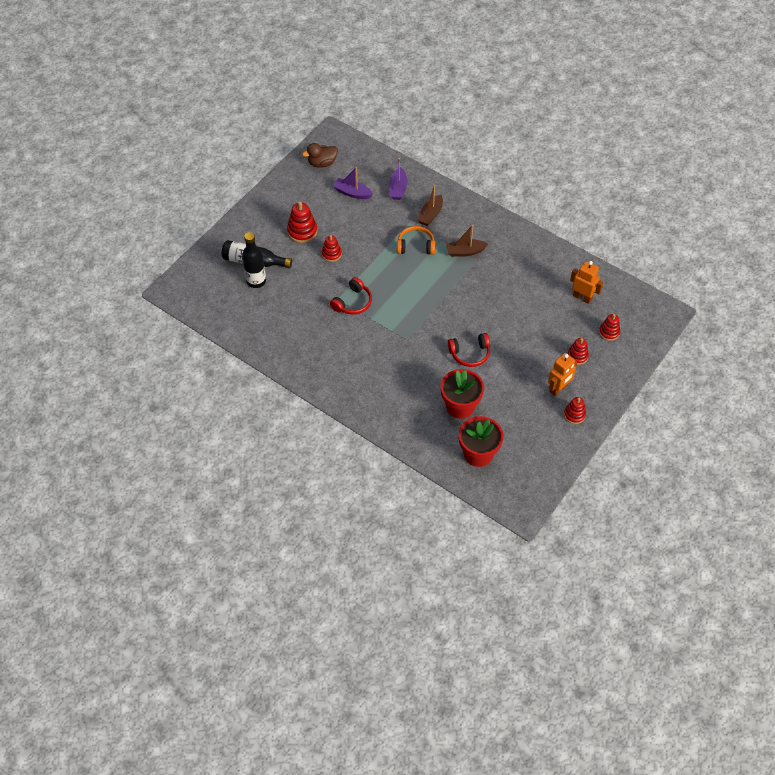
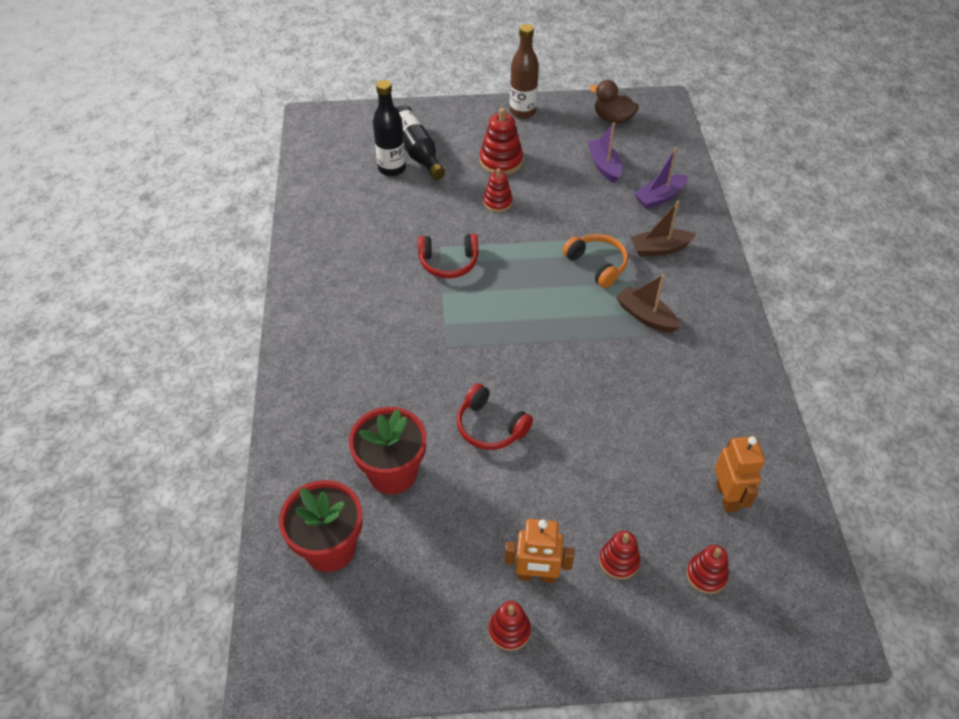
camera: 50 degrees right, 5 degrees down
(273, 195) = (522, 112): none -> brown bottle

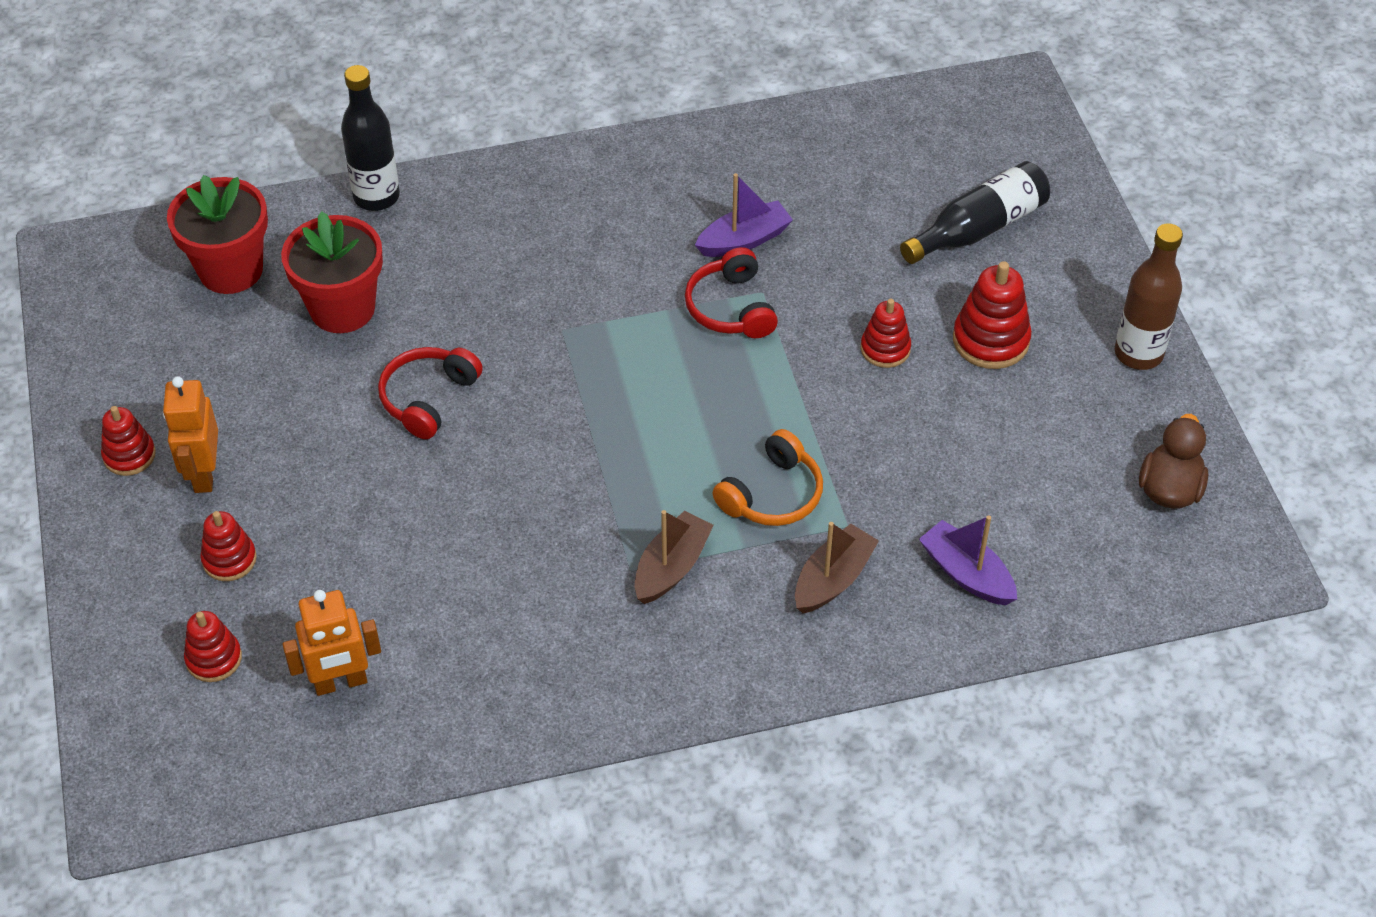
camera: 80 degrees right, 0 degrees up
(392, 168) = (925, 206): black bottle -> black bottle (376, 197)
(604, 166) = (1027, 486): purple boat -> purple boat (744, 240)
(659, 249) = (833, 579): brown boat -> brown boat turned 60 degrees clockwise

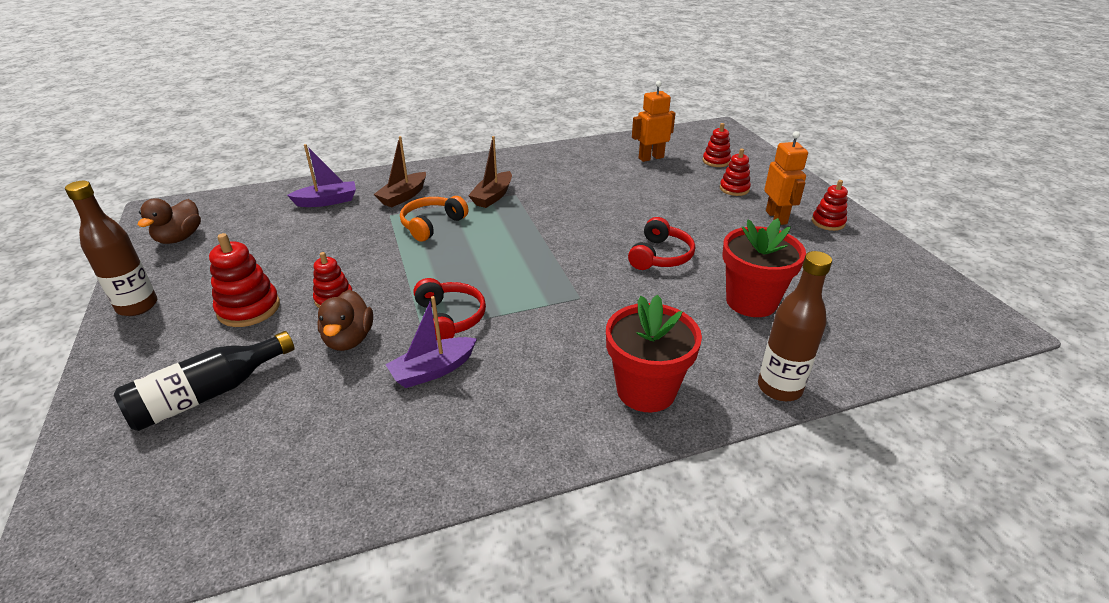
camera: 175 degrees right, 15 degrees down
(231, 270) = (857, 322): red flower pot -> red flower pot (646, 390)
(376, 197) = (779, 388): black bottle -> brown bottle
(848, 285) = (349, 339): none -> brown duck
(966, 574) = (327, 201): purple boat -> purple boat turned 60 degrees counterclockwise

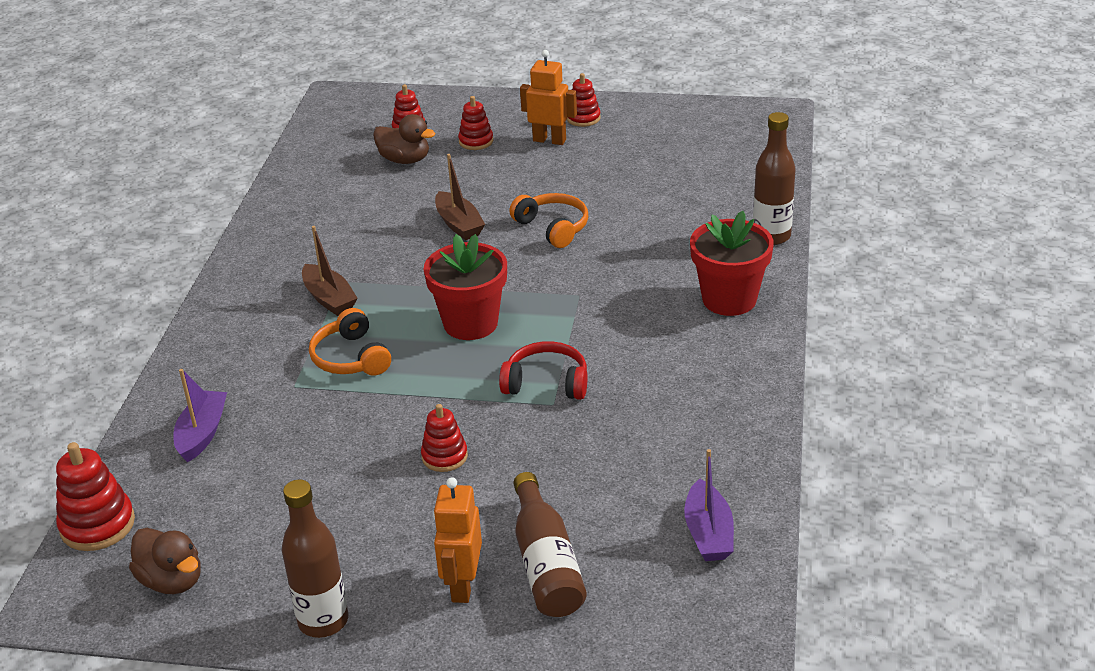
camera: 60 degrees left, 0 degrees up
(208, 394) = (546, 564): black bottle -> brown bottle
(249, 308) = (409, 524): red stacking toy -> red stacking toy (97, 525)
(349, 339) = (528, 455): brown duck -> brown duck (405, 160)
(403, 196) = (256, 367): brown boat -> brown boat (459, 224)
(433, 370) = (618, 409): purple boat -> purple boat (708, 533)
(651, 158) = (355, 165): orange robot -> orange robot (462, 585)
(660, 256) = (553, 227): red headphones -> orange headphones
(751, 301) = (661, 206): red flower pot -> red flower pot (470, 323)

